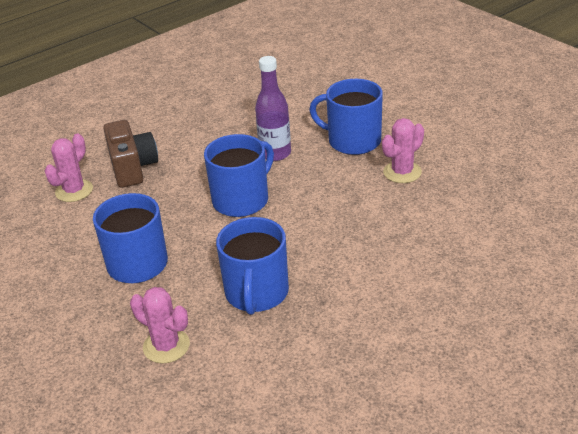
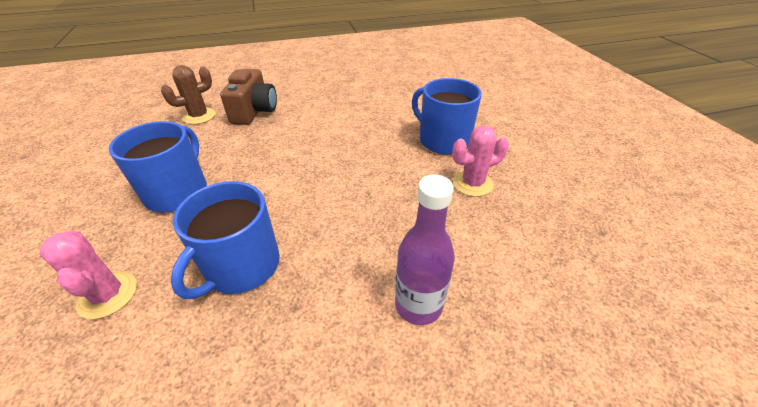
camera: 20 degrees right, 5 degrees up
(74, 191) = (199, 116): pink cactus -> brown cactus
(242, 200) = (310, 163): blue mug -> none
(275, 153) = (369, 132): purple bottle -> purple bottle (418, 305)

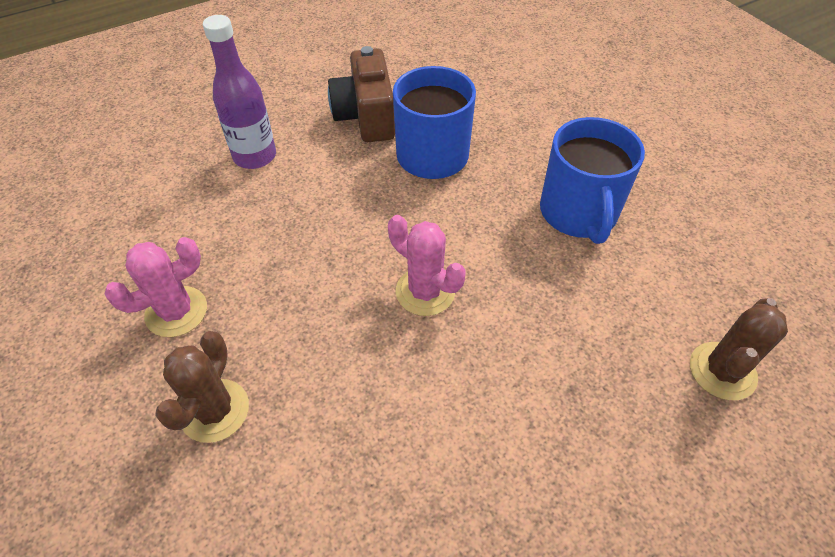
camera: 165 degrees right, 10 degrees up
(108, 295) = (529, 115): pink cactus -> pink cactus (425, 292)
(254, 111) = (631, 415): brown camera -> brown camera (366, 117)
(443, 140) = (215, 410): blue mug -> brown cactus

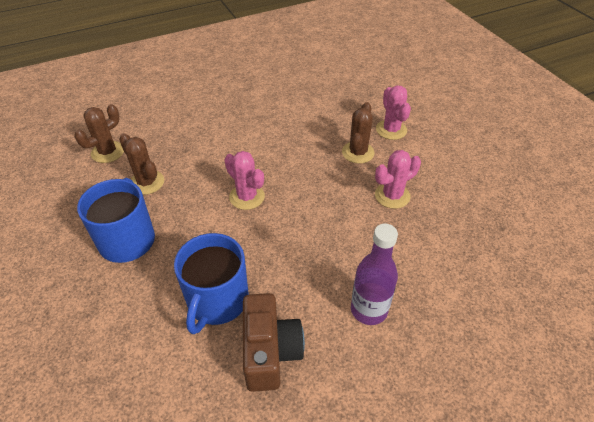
camera: 175 degrees left, 5 degrees down
(118, 492) = (391, 130): none -> pink cactus
(605, 307) = (147, 182): none -> brown cactus

